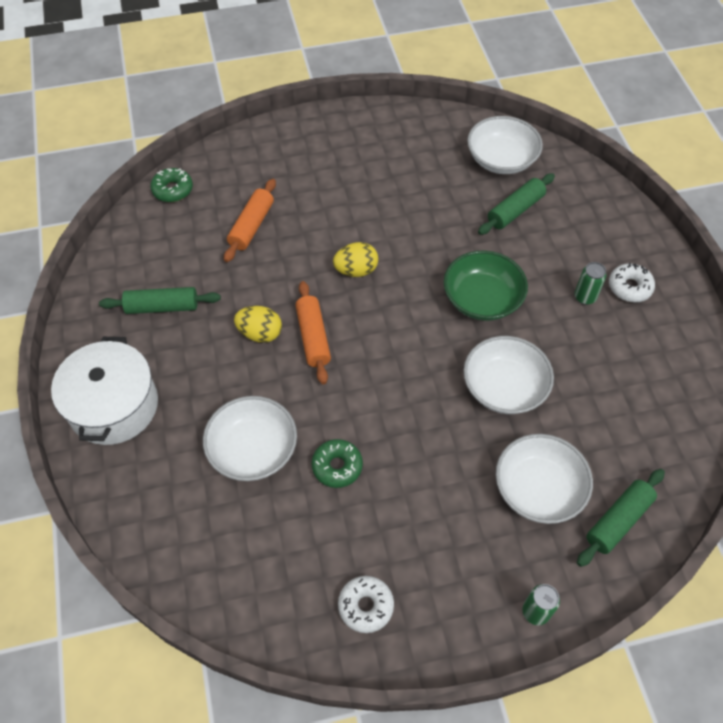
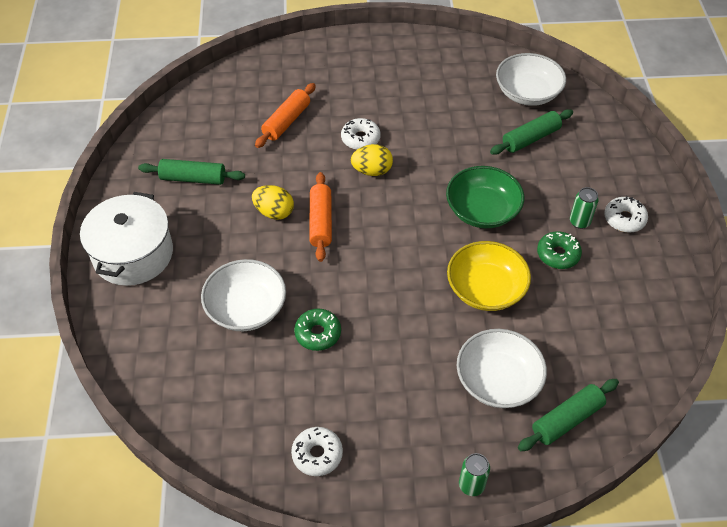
camera: 10 degrees right, 5 degrees down
(173, 190) = (223, 82): green donut -> green donut (558, 254)
(336, 235) = (360, 139): none -> white donut
(504, 387) = (486, 289): white bowl -> yellow bowl

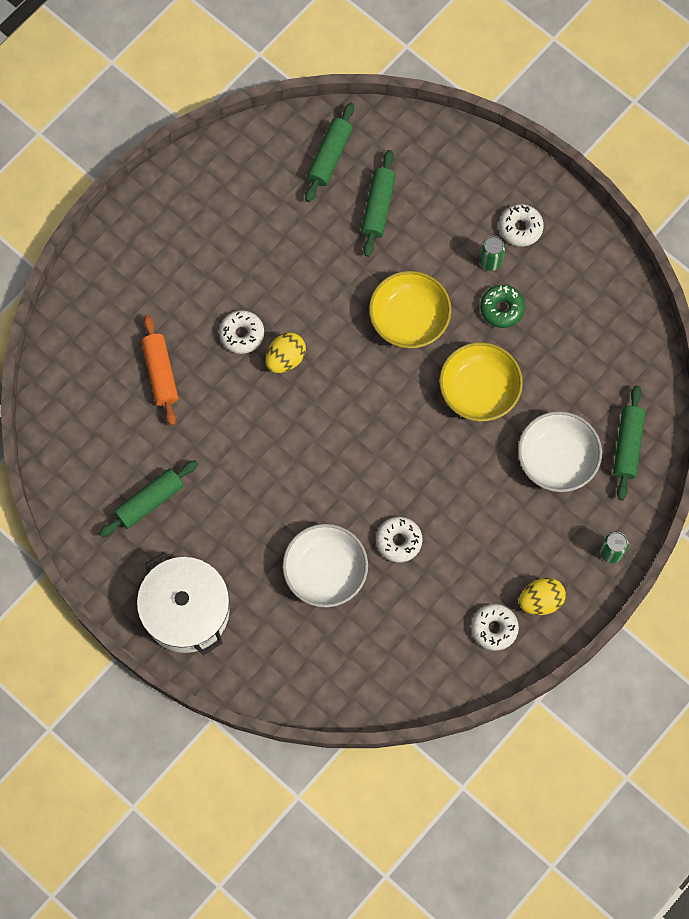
camera: 45 degrees left, 20 degrees up
(274, 212) = (252, 471): yellow egg -> yellow egg (540, 600)
(318, 333) = (399, 541): green donut -> white donut
(321, 222) = (298, 445): orange rolling pin -> none
(482, 210) = (409, 318): green bowl -> yellow bowl
(527, 93) = (329, 156): white bowl -> green rolling pin

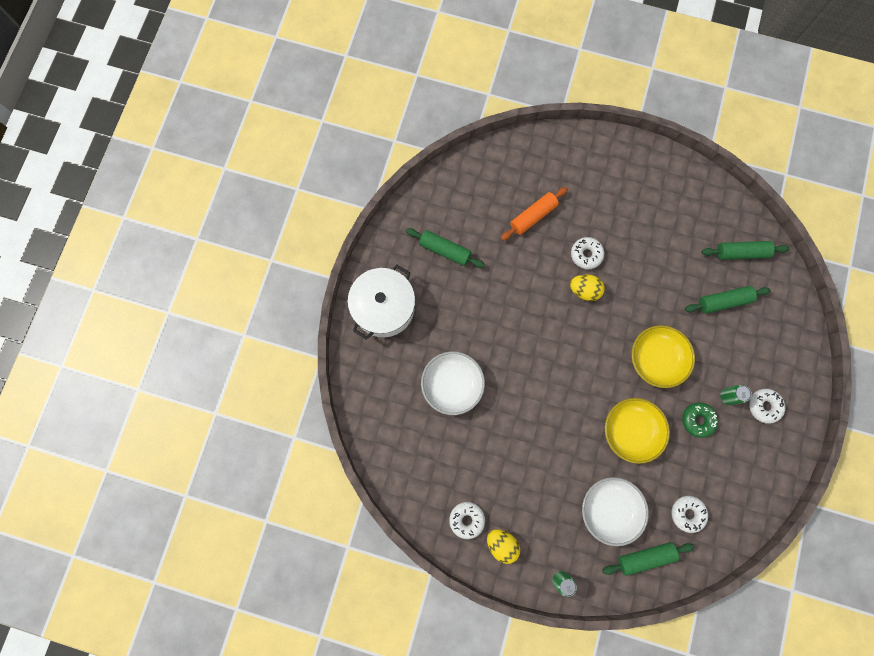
camera: 65 degrees right, 5 degrees up
(399, 541) = (496, 424): white donut -> white donut (687, 513)

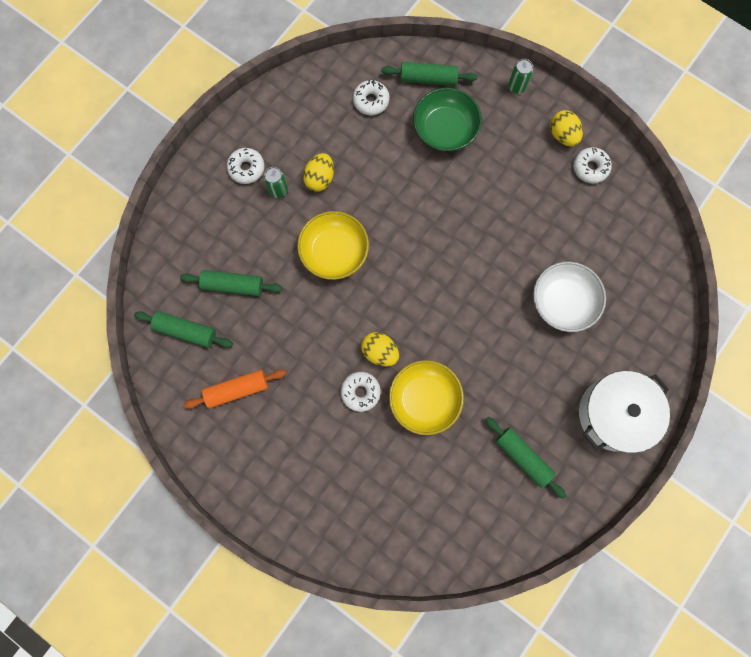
camera: 160 degrees left, 0 degrees up
(533, 216) = (403, 461): orange rolling pin -> orange rolling pin (237, 390)
(609, 509) = (445, 129): white bowl -> green bowl
(631, 431) = (392, 192): yellow bowl -> yellow bowl (424, 399)
(697, 420) = (320, 178): green donut -> yellow egg

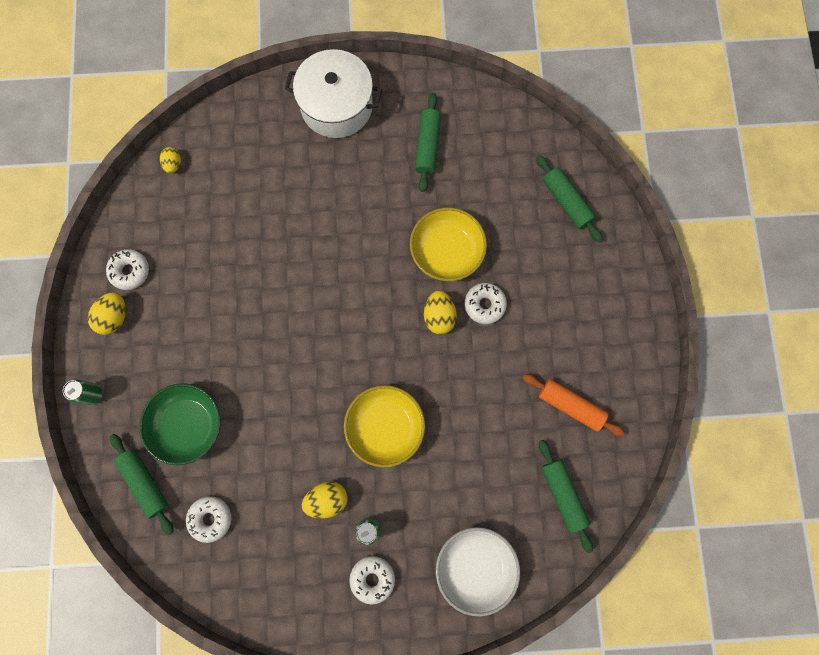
camera: 130 degrees left, 0 degrees up
(233, 285) = (489, 490): green rolling pin -> green rolling pin (566, 202)
(563, 301) = (274, 206): white bowl -> white bowl (475, 567)
(656, 255) = (173, 164): none -> yellow egg

